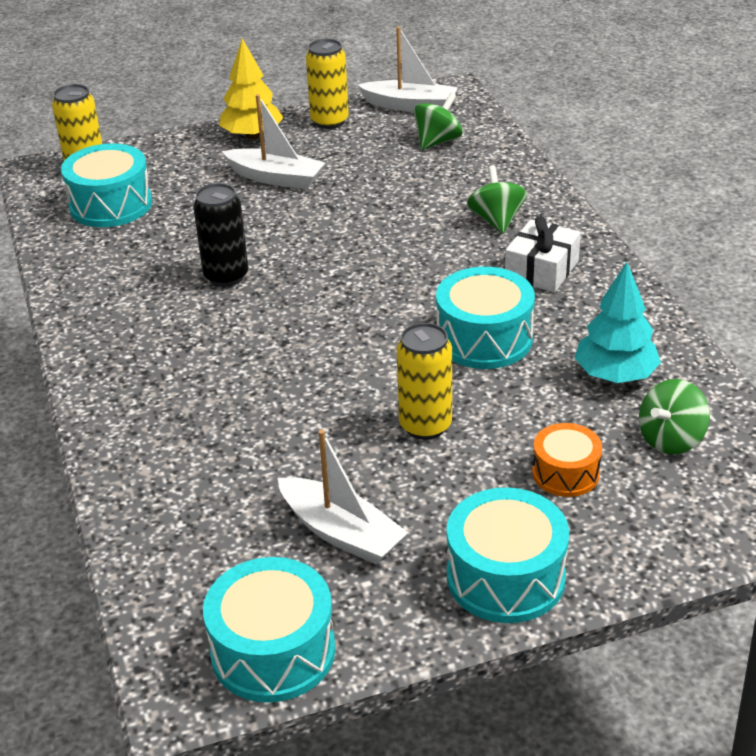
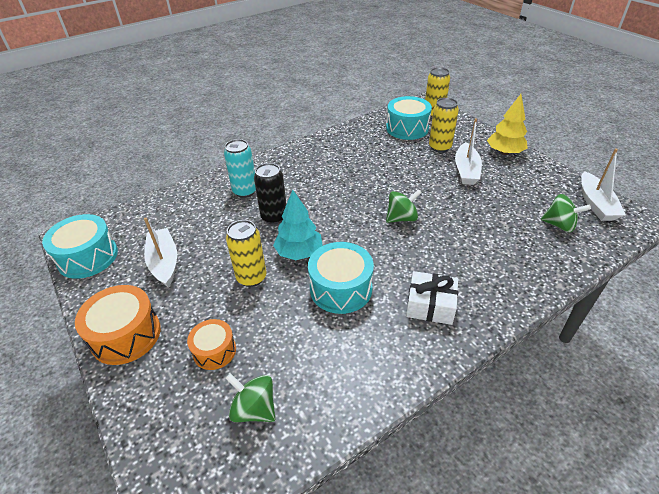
camera: 75 degrees right, 5 degrees up
(181, 418) = (245, 191): none -> turquoise can
(226, 276) = (363, 177): black can -> black can (274, 217)
(329, 121) = (545, 175): yellow can -> yellow can (440, 147)
(341, 533) = (164, 262): white boat -> white boat turned 135 degrees clockwise
(496, 220) = (479, 272): green spinning top -> green spinning top (401, 218)
(505, 577) = (126, 335): turquoise drum -> orange drum
(615, 375) = (320, 365): turquoise tree -> turquoise tree (299, 252)

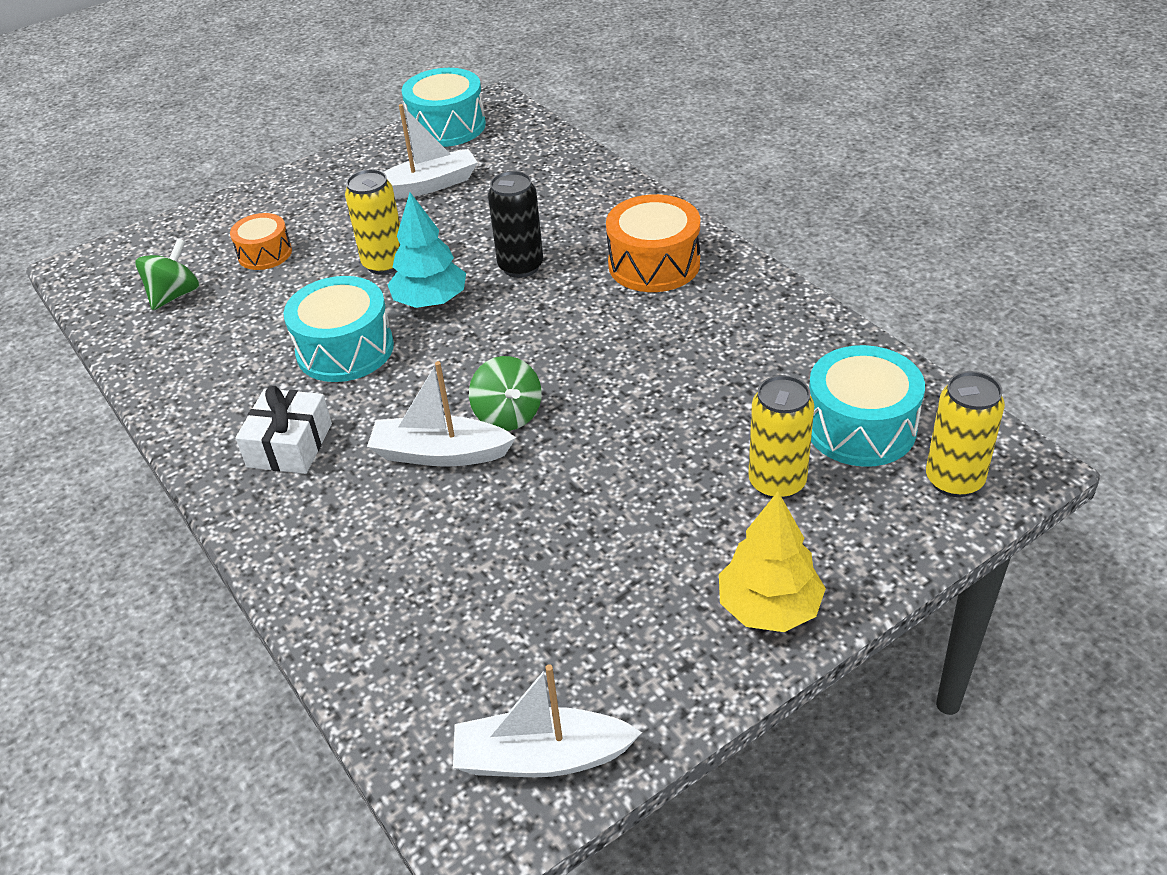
camera: 90 degrees right, 0 degrees up
(126, 335) = (307, 186): orange drum -> orange drum (654, 264)
(245, 191) = (593, 227): turquoise can -> none
(466, 170) = (677, 523): white boat -> white boat (440, 454)
(559, 225) = (467, 661): green spinning top -> none

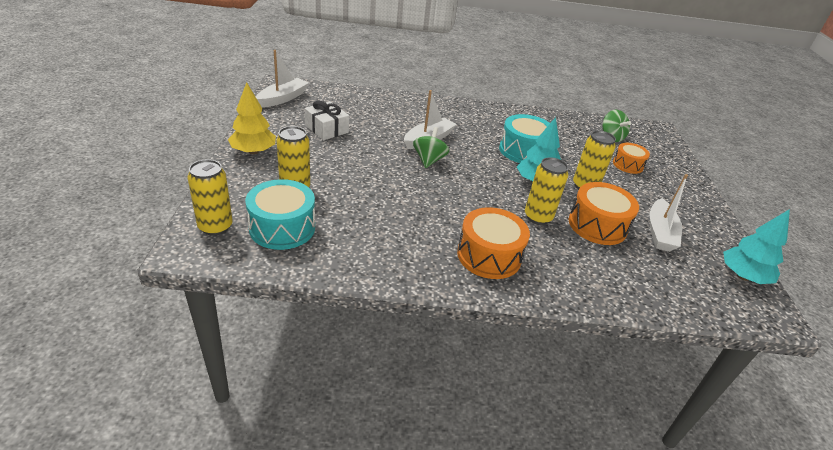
camera: 120 degrees right, 5 degrees down
(289, 445) = (476, 120): white gift -> white gift (326, 129)
(447, 126) = (743, 276): turquoise drum -> turquoise tree
(475, 225) = (597, 225): none -> orange drum
(508, 415) = (429, 160): green spinning top -> green spinning top turned 90 degrees clockwise
(521, 266) = (538, 217): black can -> yellow can

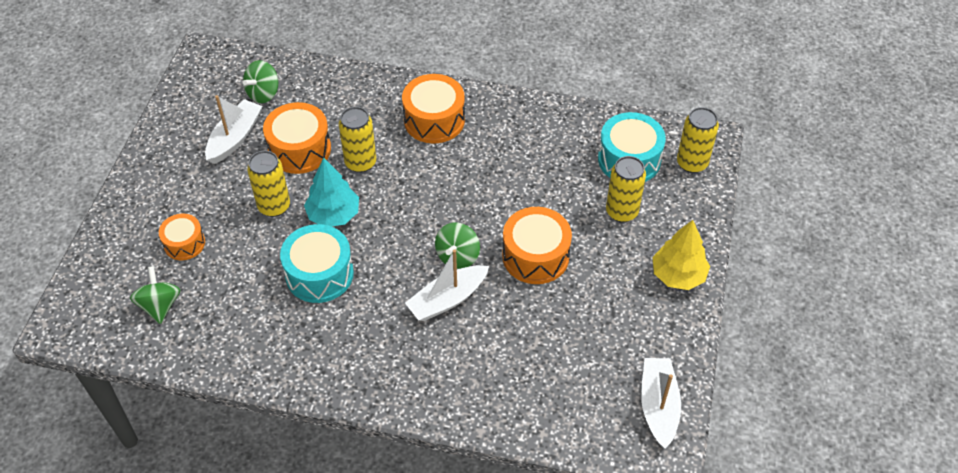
camera: 165 degrees left, 15 degrees up
(283, 98) = (658, 406): white boat -> white boat turned 135 degrees clockwise
(326, 129) = (588, 324): white gift -> none
(368, 161) = (535, 256): none -> orange drum
(672, 273) = (263, 93): none -> green spinning top
(743, 276) = (194, 87): turquoise tree -> none

